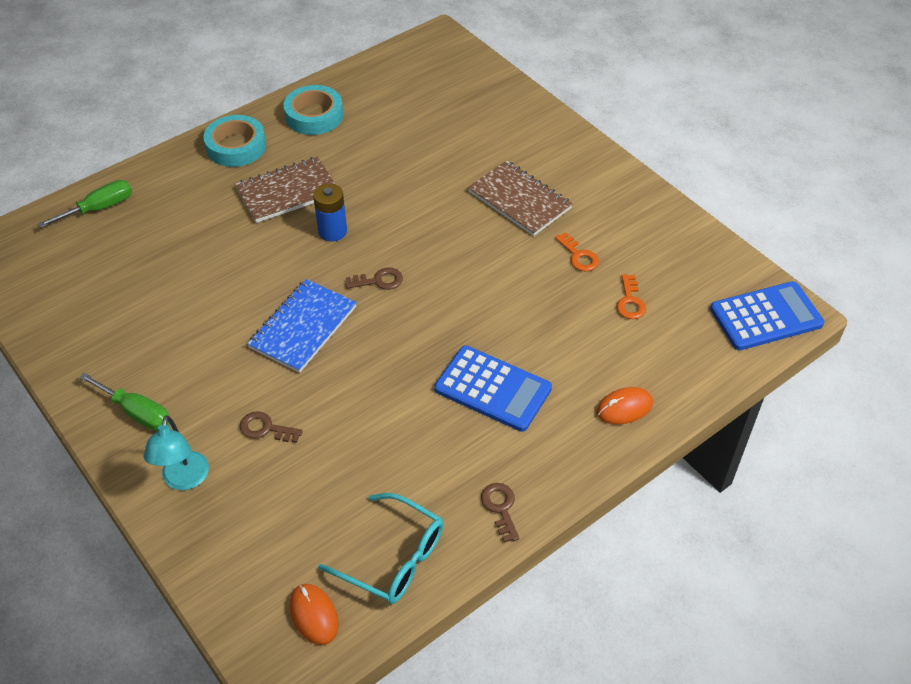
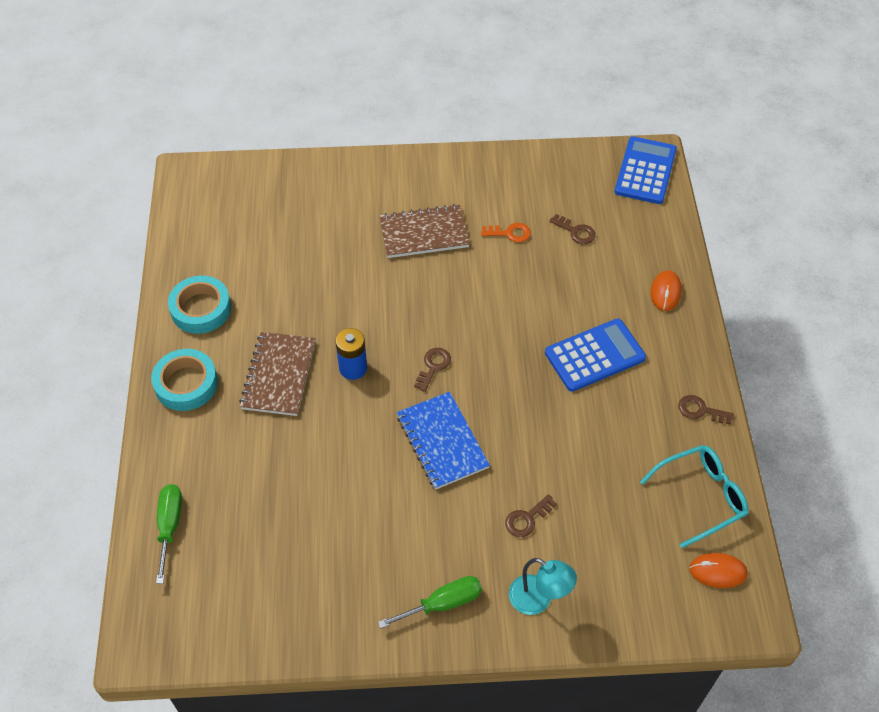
camera: 55 degrees left, 5 degrees up
(630, 301) = (576, 231): orange key -> brown key

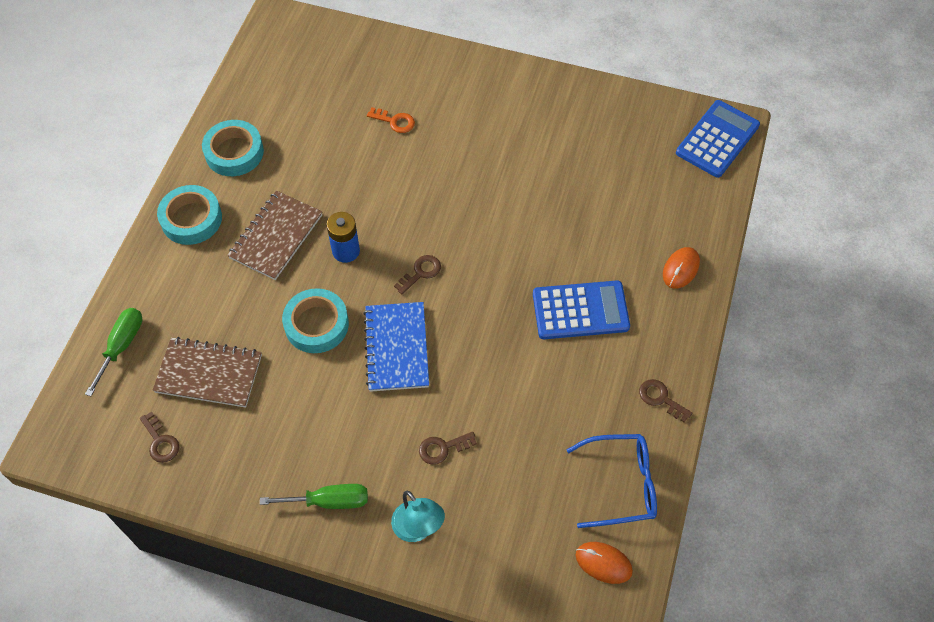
camera: 20 degrees right, 5 degrees up
(356, 444) = (316, 324): none -> turquoise tape
(424, 233) = (469, 140): brown notebook -> brown notebook (209, 374)
(510, 233) = (552, 163): orange key -> orange key (395, 121)
(576, 231) = (618, 181): brown key -> brown key (160, 441)
(701, 497) = (621, 484): turquoise glasses -> blue glasses

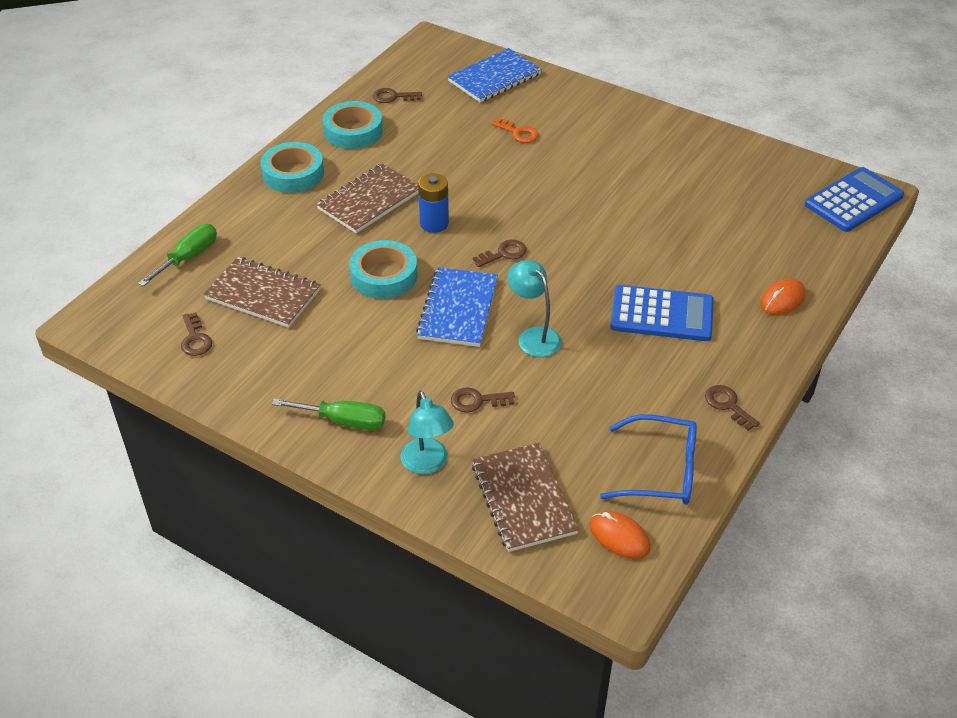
camera: 15 degrees right, 15 degrees down
(260, 100) = (393, 97): none -> brown key
(352, 55) = (494, 78): none -> blue notebook
(473, 363) = (533, 336): none -> turquoise lamp
(512, 544) = (523, 499): none -> brown notebook

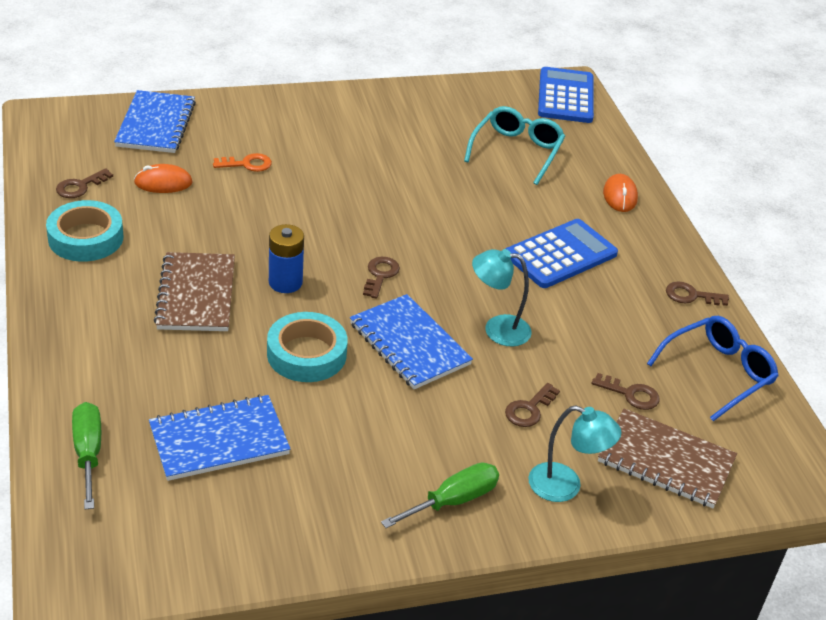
camera: 50 degrees left, 5 degrees down
(195, 339) = (212, 524): brown key -> brown key (630, 394)
(263, 294) = (219, 440): brown notebook -> blue notebook
(293, 173) = (81, 310): turquoise tape -> none
(619, 537) = (759, 440): orange mouse -> orange mouse (163, 183)
(742, 222) = (516, 151): none -> turquoise glasses

